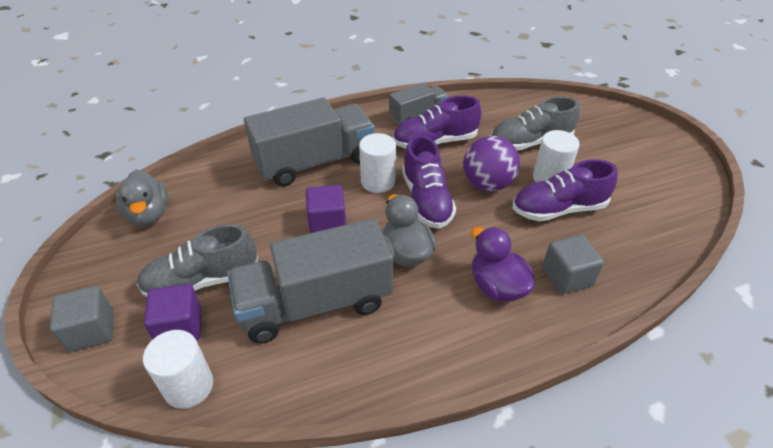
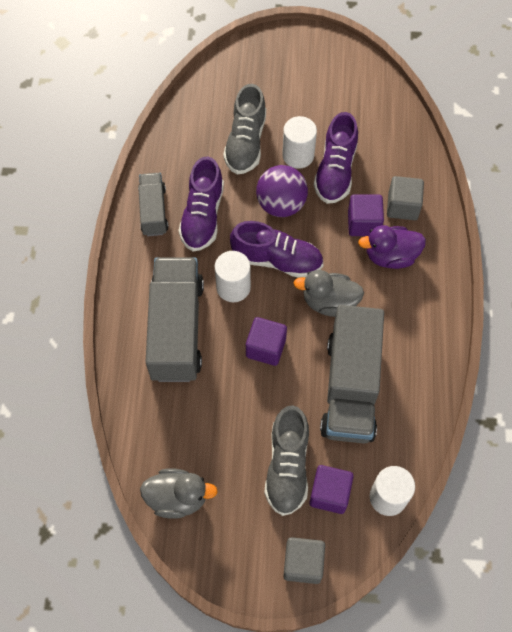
camera: 65 degrees left, 20 degrees up
(518, 250) = (363, 223): none -> purple cube

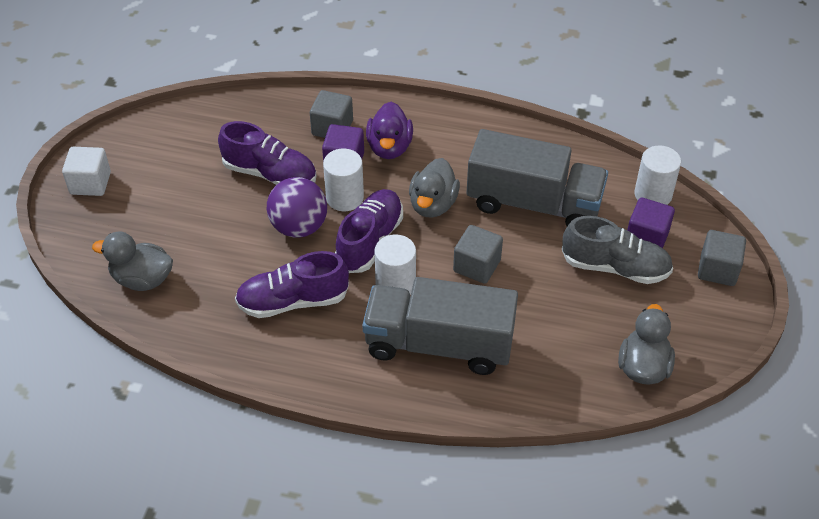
camera: 80 degrees left, 15 degrees down
(154, 211) = (271, 349): grey truck -> none
(202, 216) = (293, 301): purple shoe -> purple shoe turned 150 degrees clockwise
(206, 111) = (142, 279): none -> grey duck
(245, 142) = (203, 247): grey shoe -> none
(266, 348) = (477, 266): purple cube -> grey cube
(295, 52) = (90, 183): none -> white cube
(298, 155) = (238, 202): white cylinder -> white cylinder (345, 197)

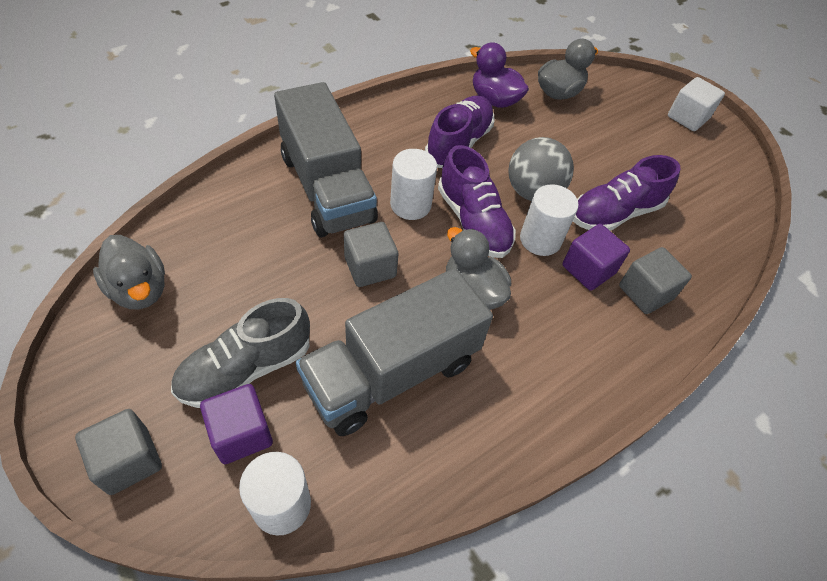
camera: 125 degrees right, 5 degrees up
(299, 227) = (532, 192): purple ball -> grey ball
(389, 147) = (580, 316): purple duck -> purple duck (494, 100)
(439, 344) = (327, 188): grey truck -> grey truck turned 105 degrees clockwise

